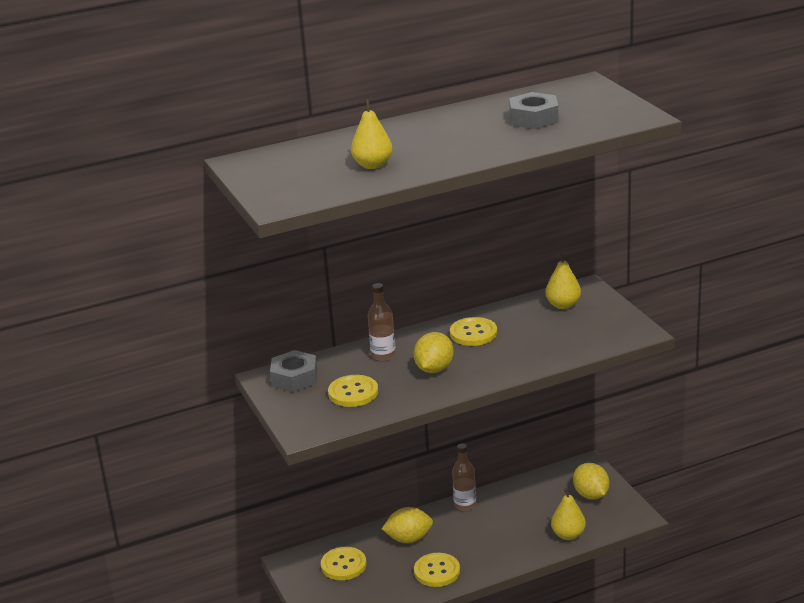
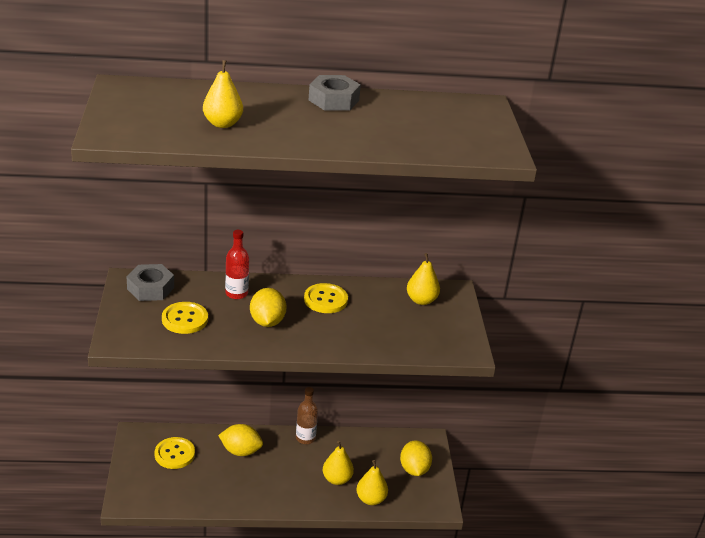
camera: 15 degrees right, 5 degrees up
(383, 355) = (236, 293): brown bottle -> red bottle
(434, 369) = (267, 322): yellow lemon -> yellow lemon turned 45 degrees counterclockwise
(437, 571) = (243, 489): yellow button -> none
(523, 529) = (337, 479): none -> yellow pear
(534, 118) = (404, 124): grey nut -> grey nut (333, 100)

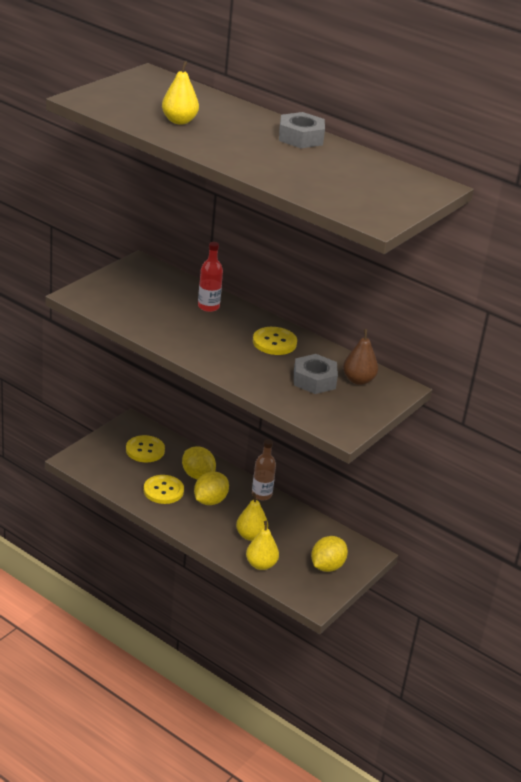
camera: 40 degrees right, 0 degrees up
(150, 288) = (148, 275): grey nut -> grey nut (314, 380)
(185, 319) = (144, 305): yellow button -> yellow button (163, 491)
(267, 322) = (204, 334): yellow lemon -> yellow lemon (210, 501)
(421, 300) = (358, 380): yellow pear -> brown pear

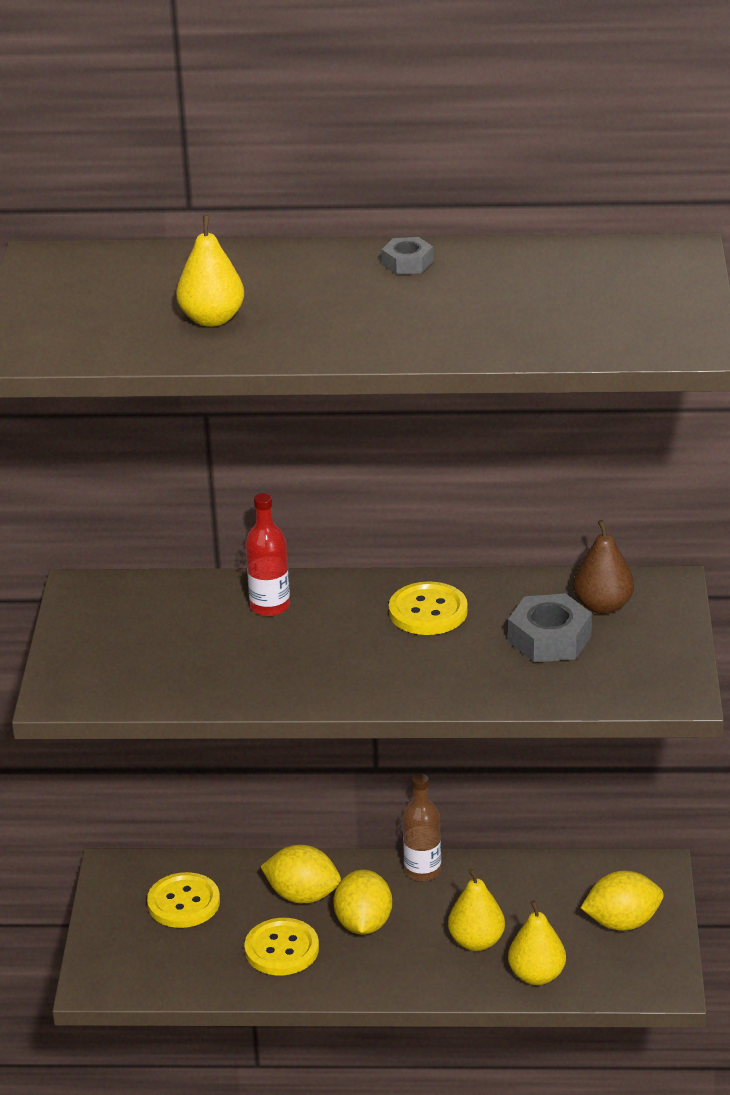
camera: 30 degrees left, 0 degrees up
(300, 138) = (407, 263): grey nut -> grey nut, size x0.58
(327, 566) = (622, 922): yellow lemon -> yellow lemon turned 75 degrees clockwise

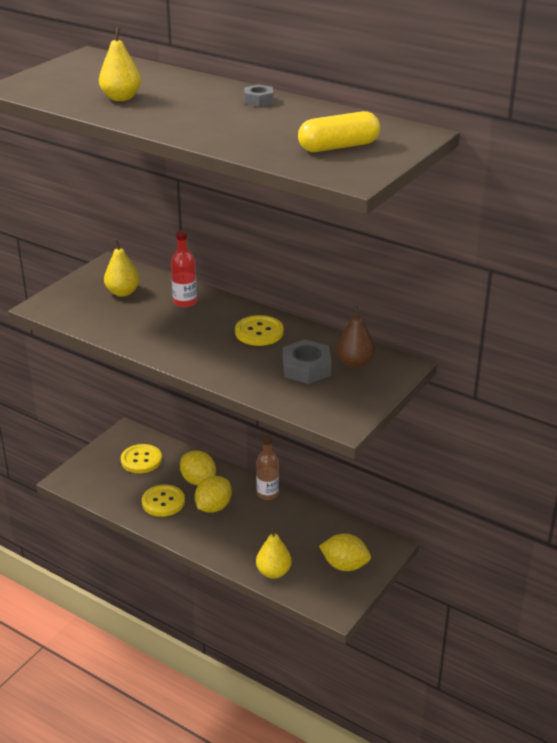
camera: 30 degrees right, 0 degrees up
(476, 941) = (260, 541): yellow pear -> yellow pear (122, 292)
(611, 304) = (338, 147): none -> yellow capsule

